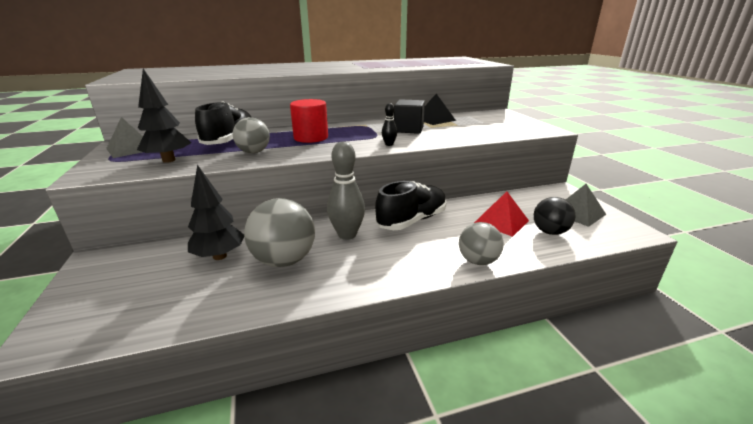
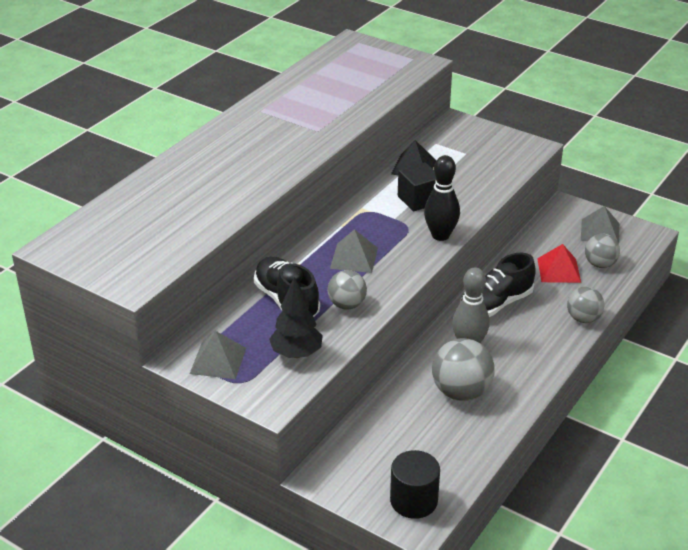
camera: 40 degrees left, 10 degrees up
(89, 318) = (413, 500): none -> black cylinder
(219, 256) = (409, 417): black tree -> none
(311, 138) = (354, 258): red cylinder -> grey pyramid
(389, 144) = (440, 235): black bowling pin -> black bowling pin, size x2.07
(412, 220) = (495, 304): black shoe -> black shoe turned 135 degrees counterclockwise
(550, 232) = (600, 264): black ball -> grey ball

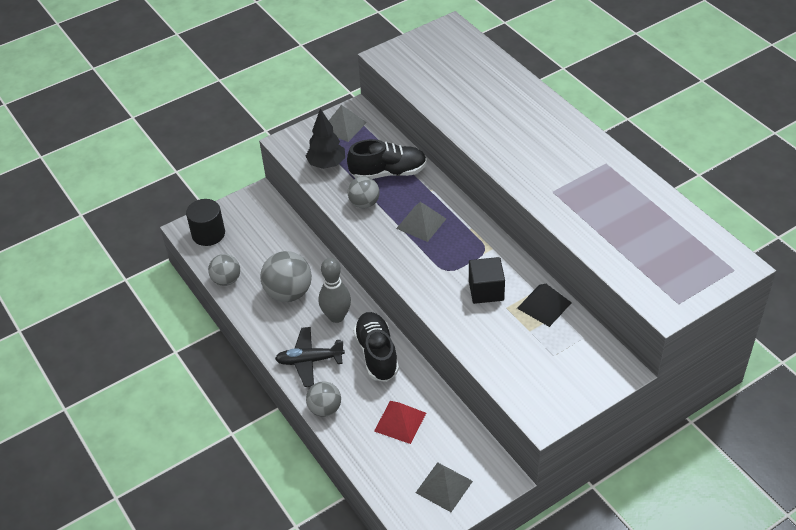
camera: 115 degrees right, 10 degrees up
(440, 235) = (423, 287): black bowling pin -> none
(537, 346) = (309, 361): none -> black plane
(600, 264) = (392, 460): grey ball -> grey ball (226, 280)

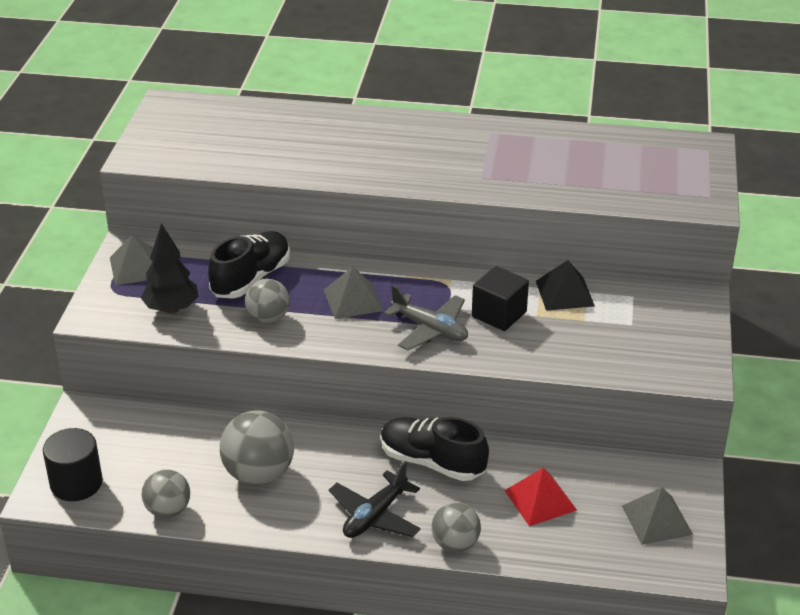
camera: 50 degrees left, 10 degrees down
(336, 316) = (342, 459): grey bowling pin -> none
(435, 272) = (430, 329): none -> grey plane

